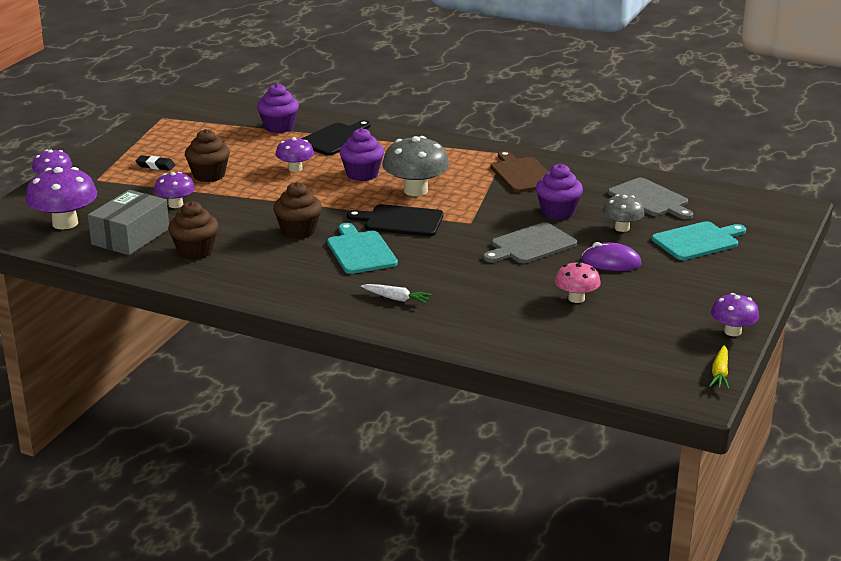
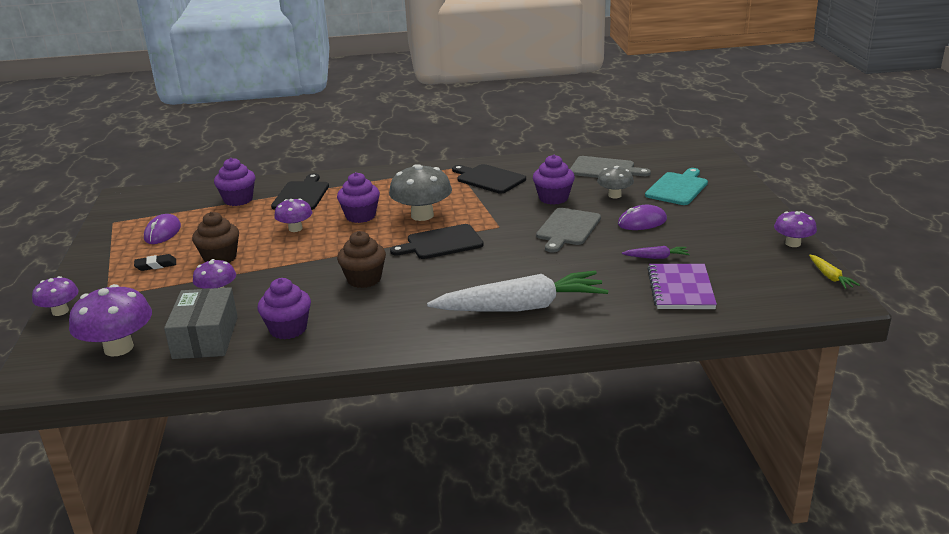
camera: 30 degrees left, 0 degrees up
(189, 139) = (162, 232): none -> purple mouse
(195, 251) = (288, 329): brown cupcake -> purple cupcake
(360, 251) = (440, 278): turquoise cutting board -> none
(396, 299) = (522, 307): white carrot -> white carrot, size x2.49
(522, 174) = (489, 179): brown cutting board -> black cutting board
(557, 333) = (680, 289): none -> purple notebook
(576, 298) = (656, 257): pink mushroom -> purple carrot

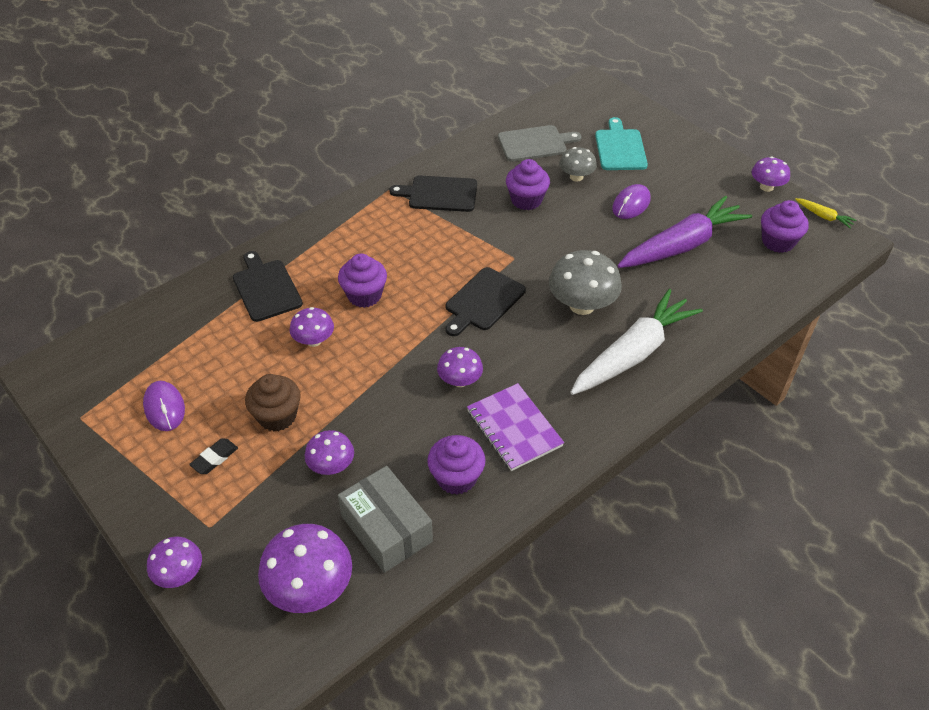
camera: 35 degrees left, 20 degrees up
(238, 200) = (199, 323): purple cupcake -> purple cupcake (778, 242)
(364, 279) = (460, 380): brown cupcake -> purple mushroom
(422, 215) = (426, 270): grey mushroom -> grey mushroom (582, 305)
(567, 229) = (577, 237): grey cutting board -> none
(656, 257) = (682, 245): purple carrot -> purple carrot, size x2.49
(680, 289) = (733, 276): purple notebook -> purple notebook (514, 428)

